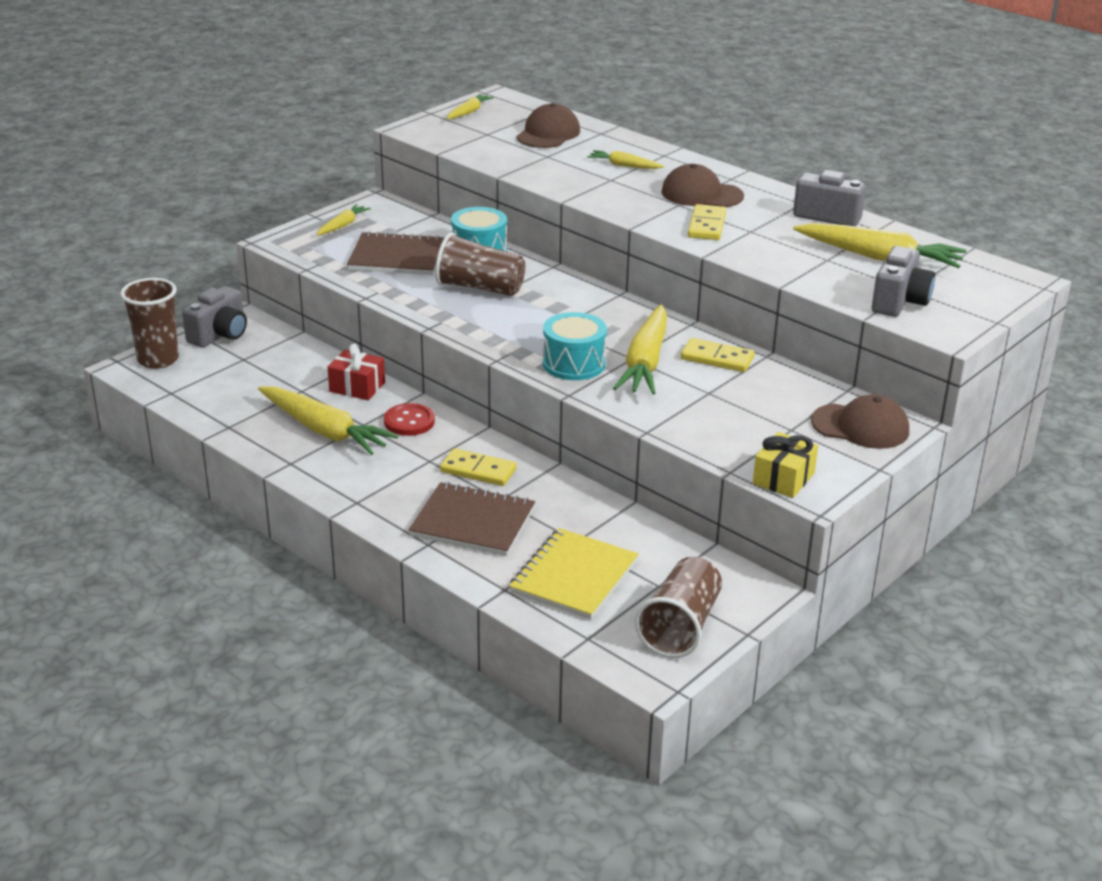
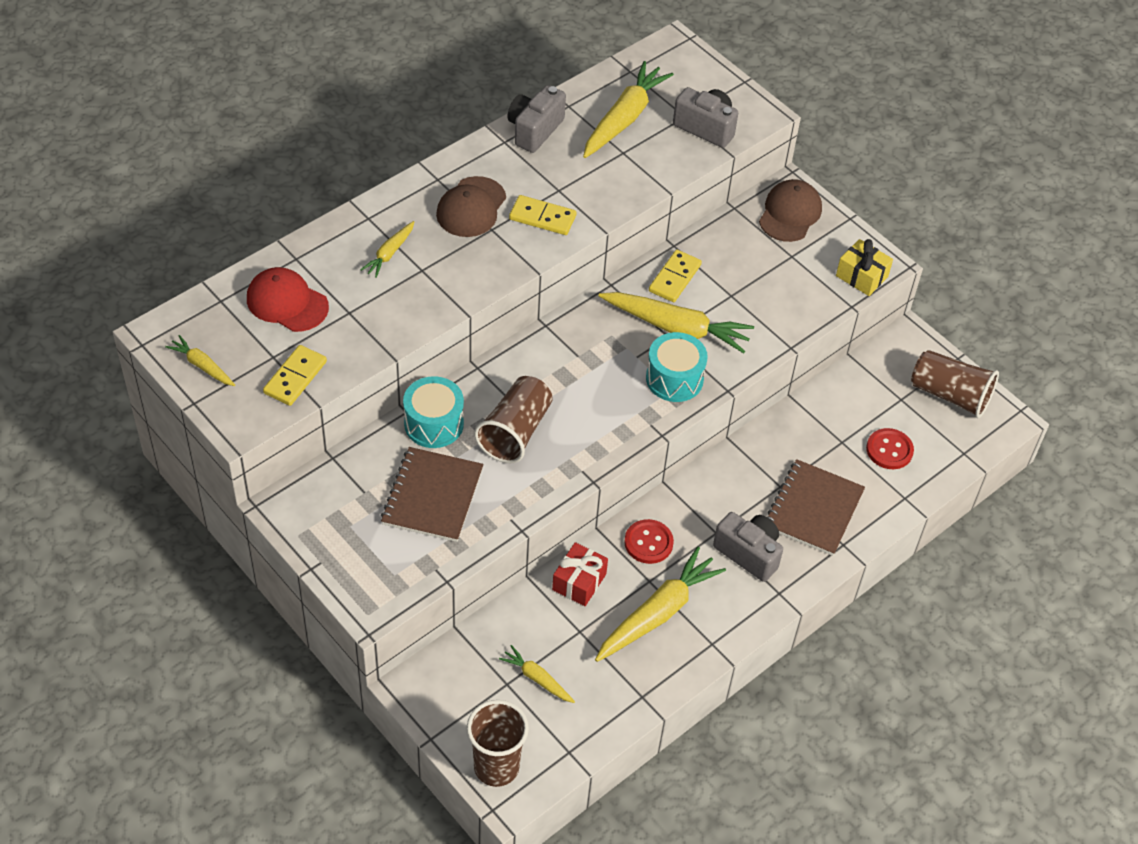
camera: 85 degrees left, 20 degrees up
(220, 335) = (450, 707): grey camera -> grey camera (749, 553)
(343, 225) = (342, 542): yellow carrot -> yellow carrot (537, 678)
(478, 470) = (735, 497): yellow domino -> yellow domino (295, 377)
(548, 134) = (287, 302): brown cap -> red cap
(574, 576) = (889, 450): yellow notebook -> red button

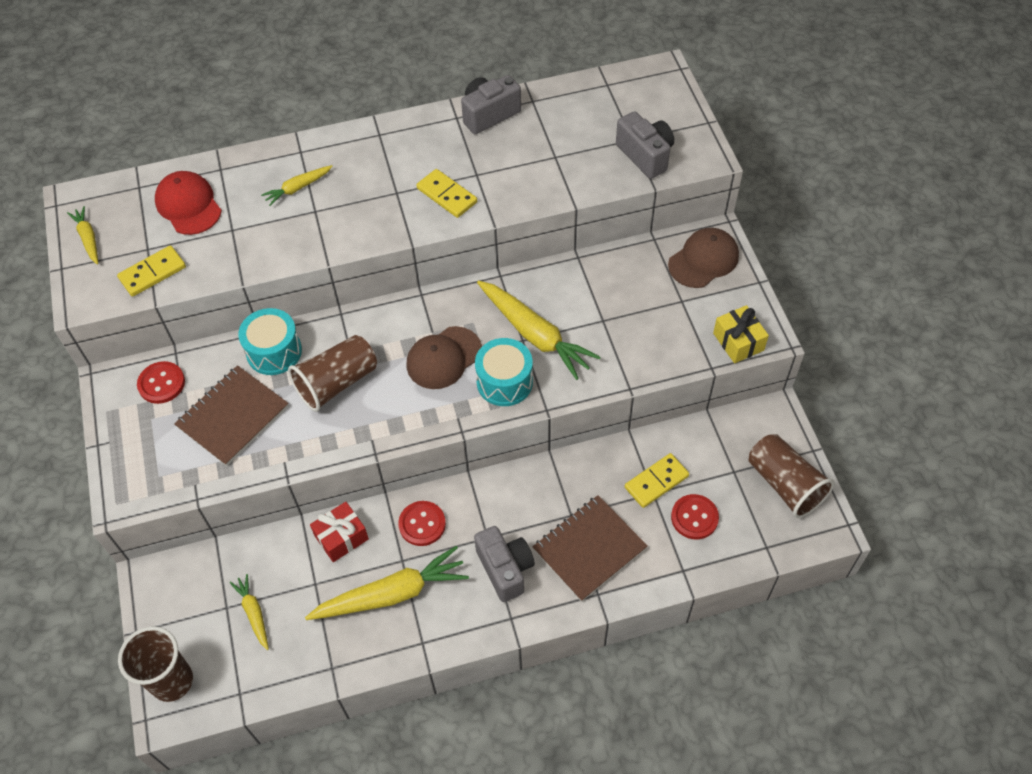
camera: 30 degrees right, 5 degrees up
(338, 490) = (161, 383): none -> red button
(471, 207) = (391, 168): brown cap -> brown cap (443, 358)
(624, 118) = (575, 126): yellow carrot -> none
(675, 278) = (561, 288): yellow domino -> yellow domino (656, 482)

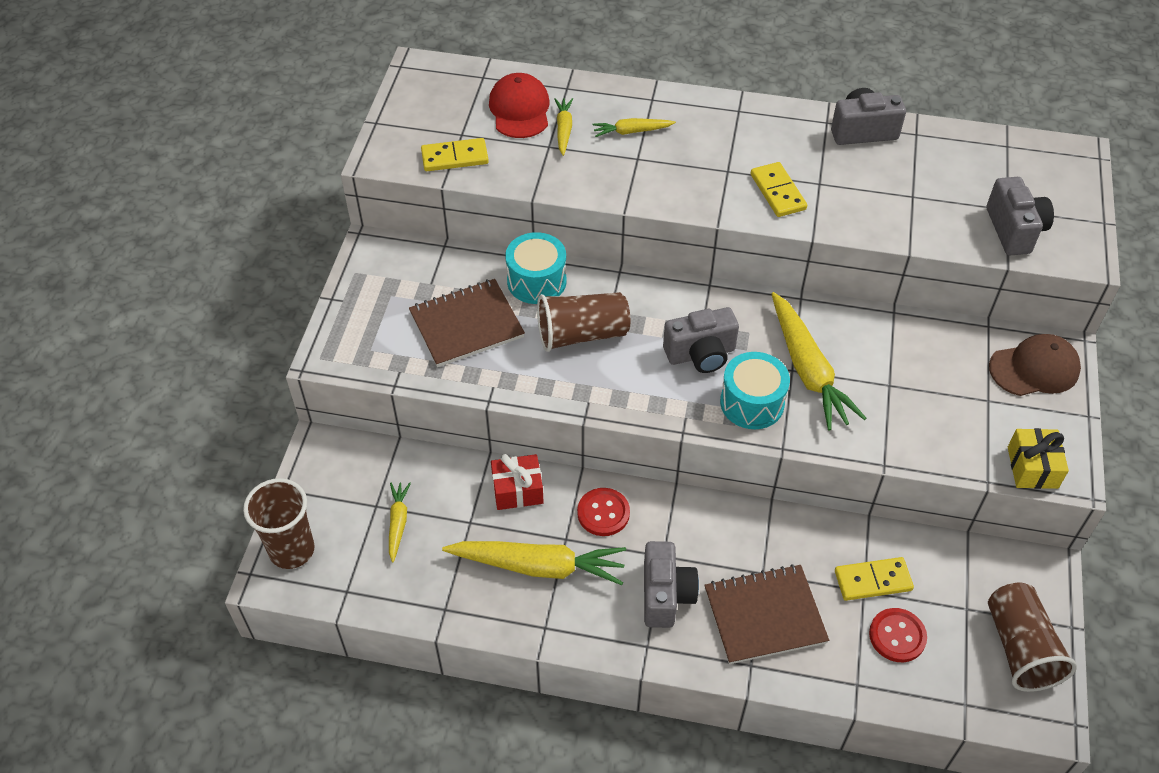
camera: 25 degrees right, 5 degrees down
(88, 238) = (413, 105): yellow carrot -> yellow carrot (564, 130)
(161, 383) = (417, 268): red button -> none
(443, 358) = (701, 354): brown cap -> grey camera

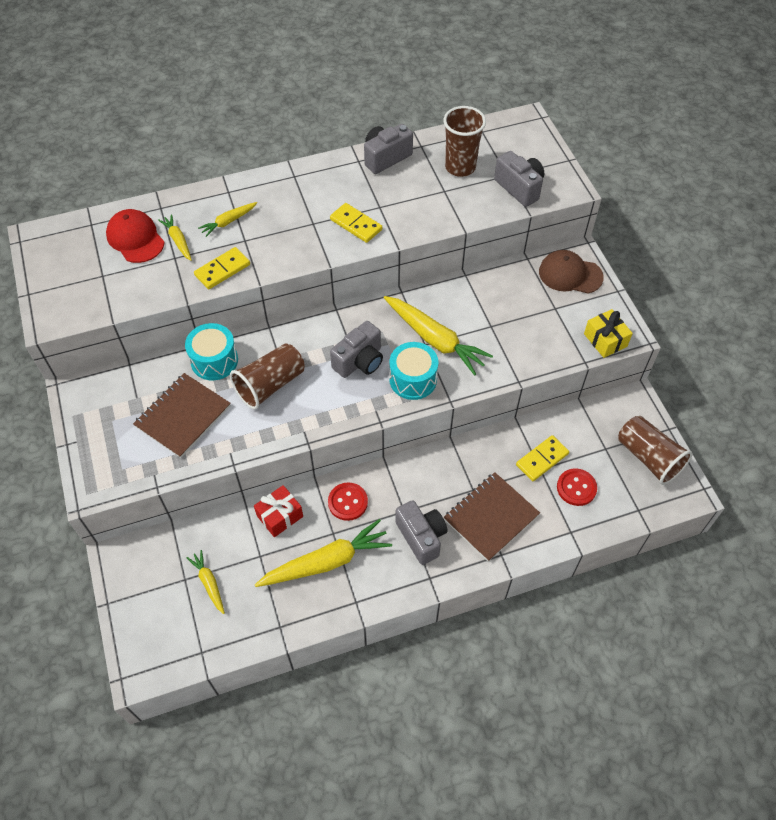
camera: 30 degrees left, 5 degrees up
(292, 550) = (142, 644): brown cup -> brown cup (460, 167)
(455, 157) = (108, 295): yellow domino -> yellow domino (222, 270)
(1034, 368) = (570, 274): brown cap -> brown cap turned 120 degrees counterclockwise

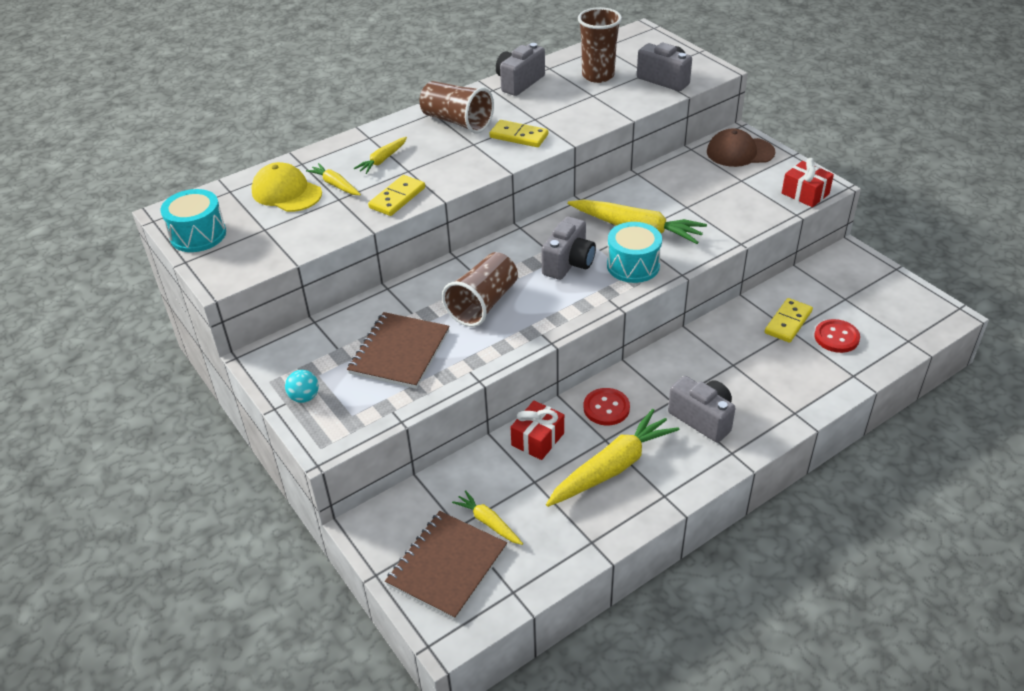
camera: 15 degrees left, 15 degrees down
(93, 440) = (304, 397): none -> turquoise ball
(135, 238) = (286, 192): red cap -> yellow cap
(214, 360) = (410, 297): turquoise drum -> turquoise drum (198, 235)
(491, 517) = (765, 383): brown notebook -> brown notebook (447, 566)
(605, 340) = (805, 194): yellow gift -> red gift
(648, 457) = (891, 296): brown cup -> brown cup (457, 122)

